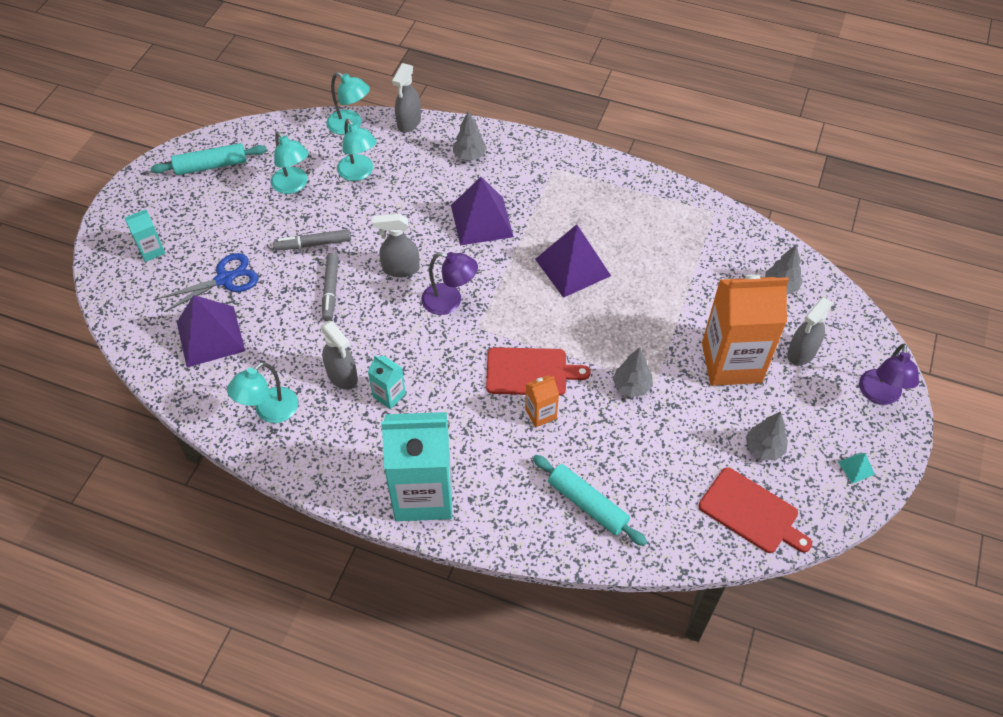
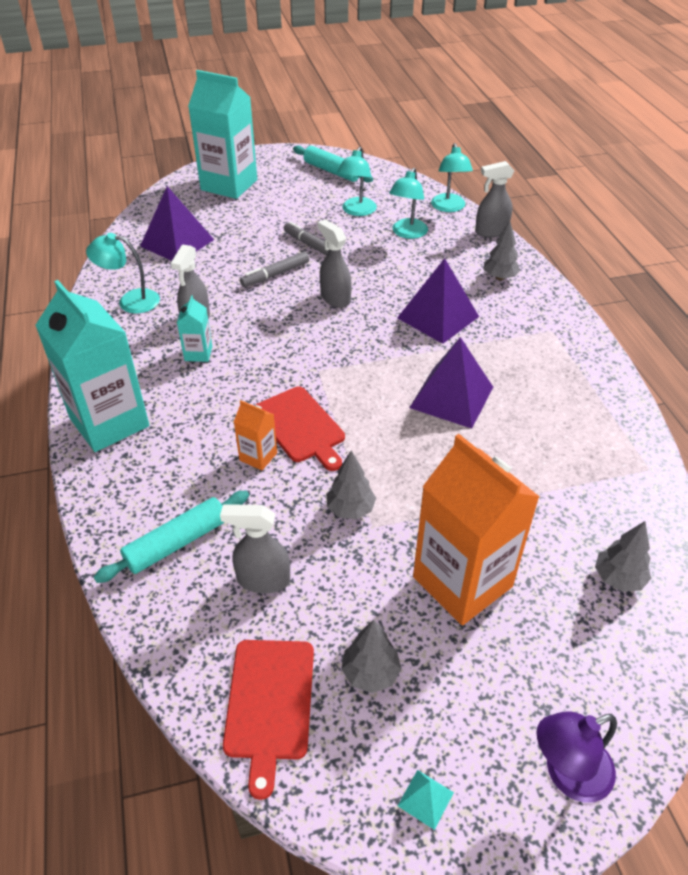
camera: 55 degrees right, 10 degrees down
(151, 250) = (229, 185): turquoise carton -> turquoise carton, size x2.25
(224, 279) = (235, 224): blue scissors -> none
(450, 301) = (329, 340): purple lamp -> none
(587, 504) = (177, 543): turquoise rolling pin -> turquoise rolling pin turned 45 degrees clockwise
(801, 353) = (544, 647): grey spray bottle -> grey spray bottle (263, 580)

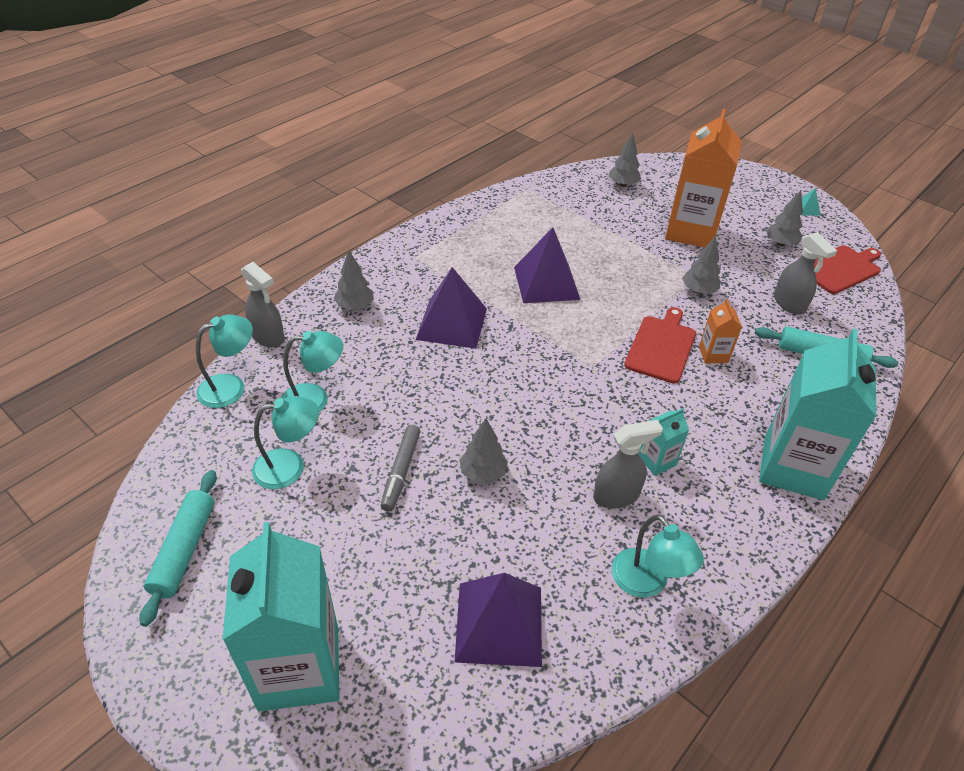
camera: 125 degrees left, 0 degrees up
(276, 274) = (483, 473): grey marker -> grey tree
(335, 298) = (483, 403): grey spray bottle -> none
(567, 774) = (743, 178): purple lamp -> none

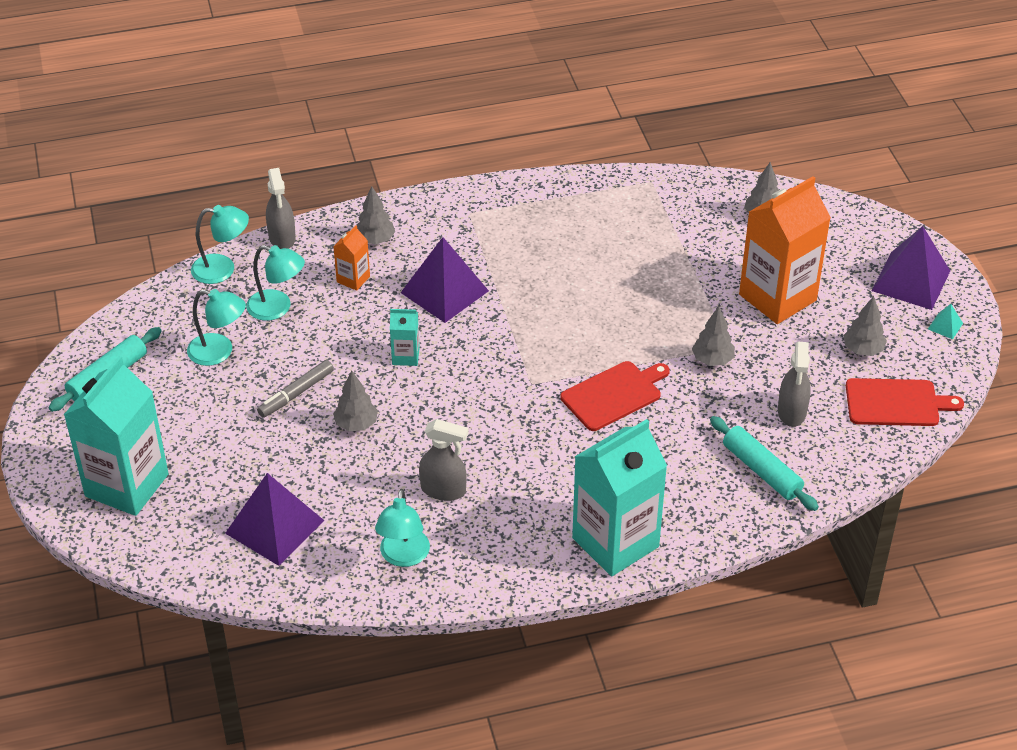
camera: 35 degrees right, 0 degrees up
(546, 283) = (569, 289): purple pyramid -> purple pyramid (911, 280)
(657, 461) = (504, 482): turquoise carton -> turquoise carton (405, 356)
(713, 354) = (655, 423): orange carton -> orange carton (353, 279)

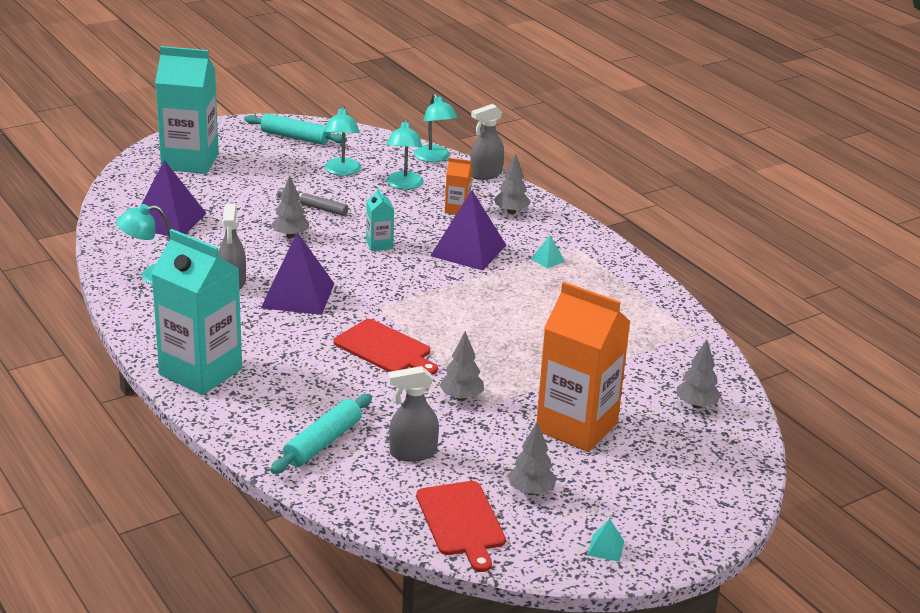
camera: 70 degrees right, 15 degrees down
(485, 239) = (547, 260): none -> turquoise pyramid
(911, 280) = (665, 516): purple pyramid -> purple pyramid (298, 295)

